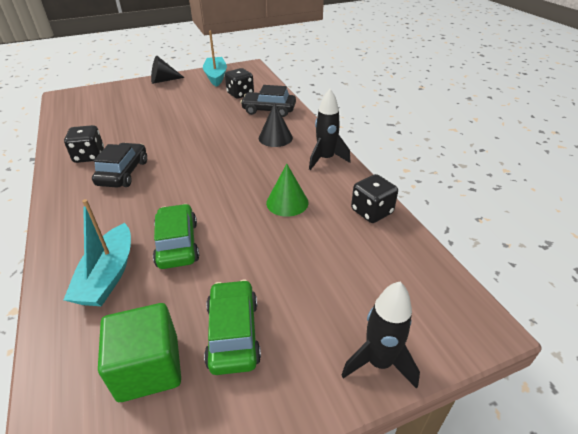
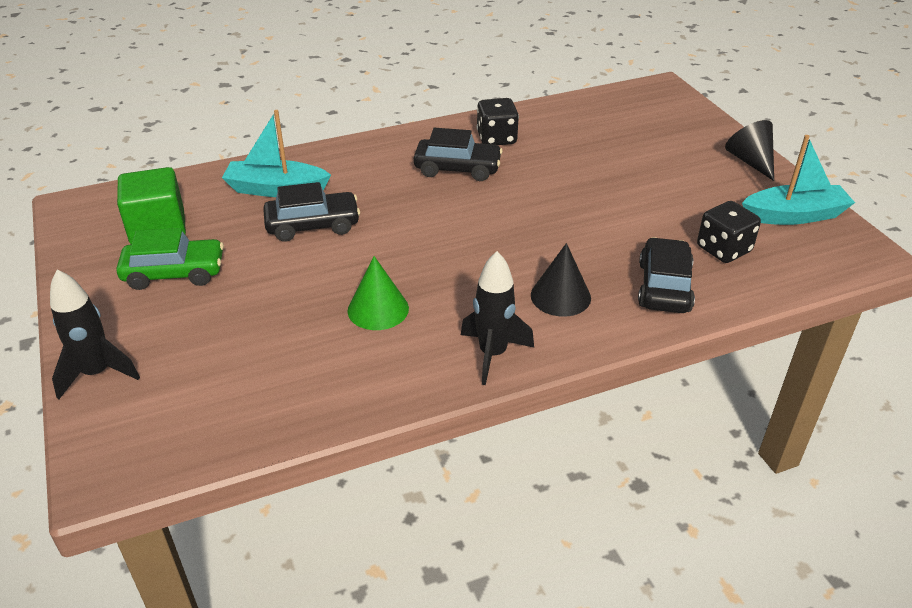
camera: 90 degrees right, 0 degrees up
(177, 244) = (313, 225): green car -> black car
(371, 211) = (343, 397): black dice -> none

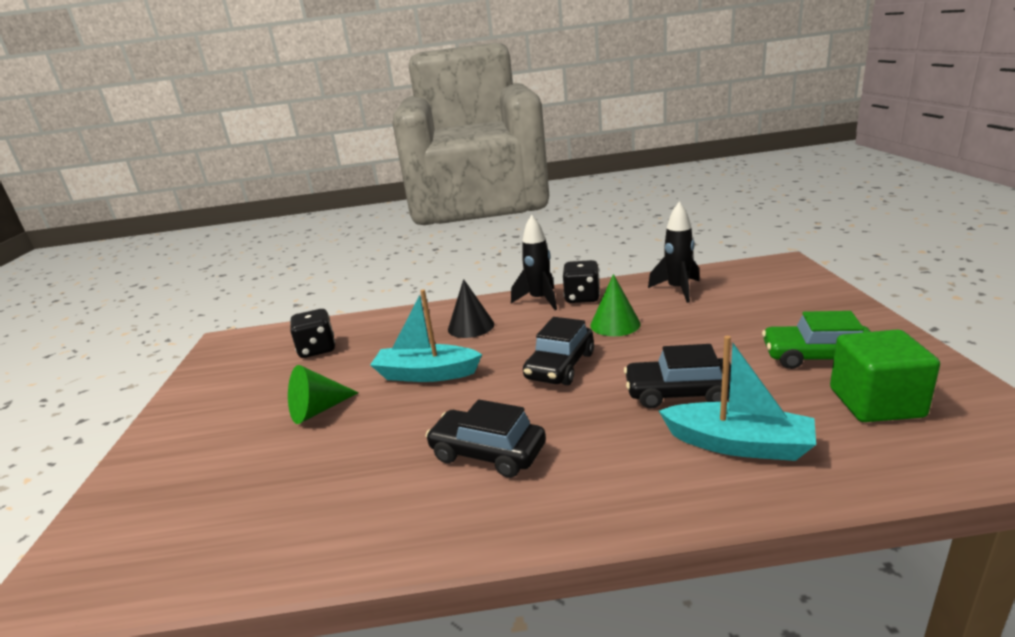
camera: 160 degrees left, 15 degrees down
(97, 373) = (830, 298): black rocket -> black rocket (678, 290)
(496, 138) = (403, 502): black dice -> black dice (582, 297)
(630, 186) = (318, 410): none -> green cone
(664, 287) = (392, 328): black car -> black car (560, 366)
(750, 161) = (164, 428): black cone -> none
(794, 215) = (223, 371): turquoise boat -> turquoise boat (426, 374)

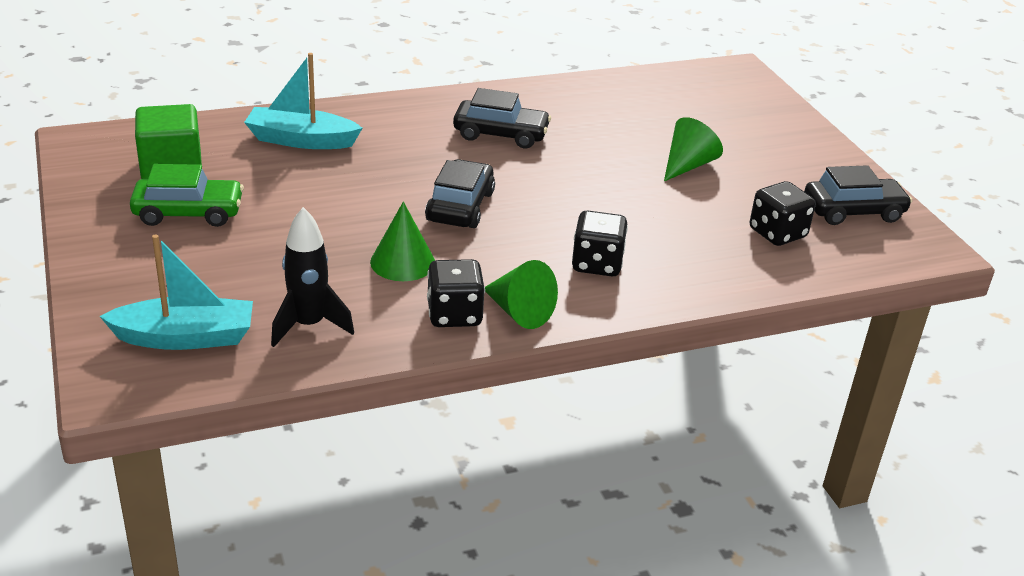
camera: 160 degrees right, 10 degrees up
(426, 374) = (606, 200): turquoise boat -> turquoise boat (185, 337)
(471, 326) = (597, 264): black cone -> black dice
(539, 300) = (519, 311): black rocket -> green cone
(679, 393) = (339, 178): black car -> black car (853, 211)

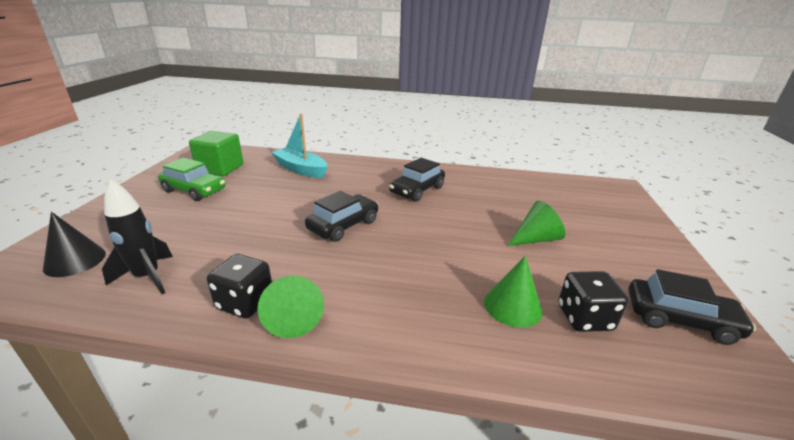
camera: 30 degrees right, 5 degrees down
(185, 337) = (75, 260): turquoise boat -> black cone
(402, 262) = (263, 251): green cone -> green cone (512, 306)
(501, 134) = (417, 190): black car -> black car turned 90 degrees clockwise
(597, 264) = (396, 296): black dice -> none

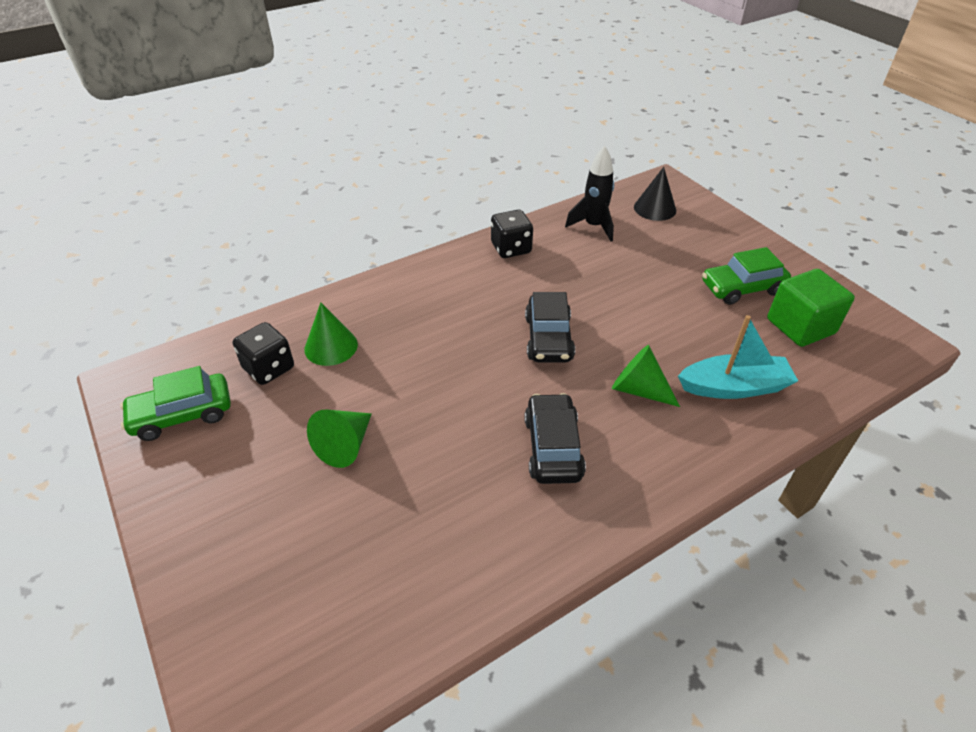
camera: 140 degrees right, 15 degrees up
(293, 317) = (470, 258): green cone -> green cone (638, 389)
(680, 319) = (182, 414): black car -> green car

